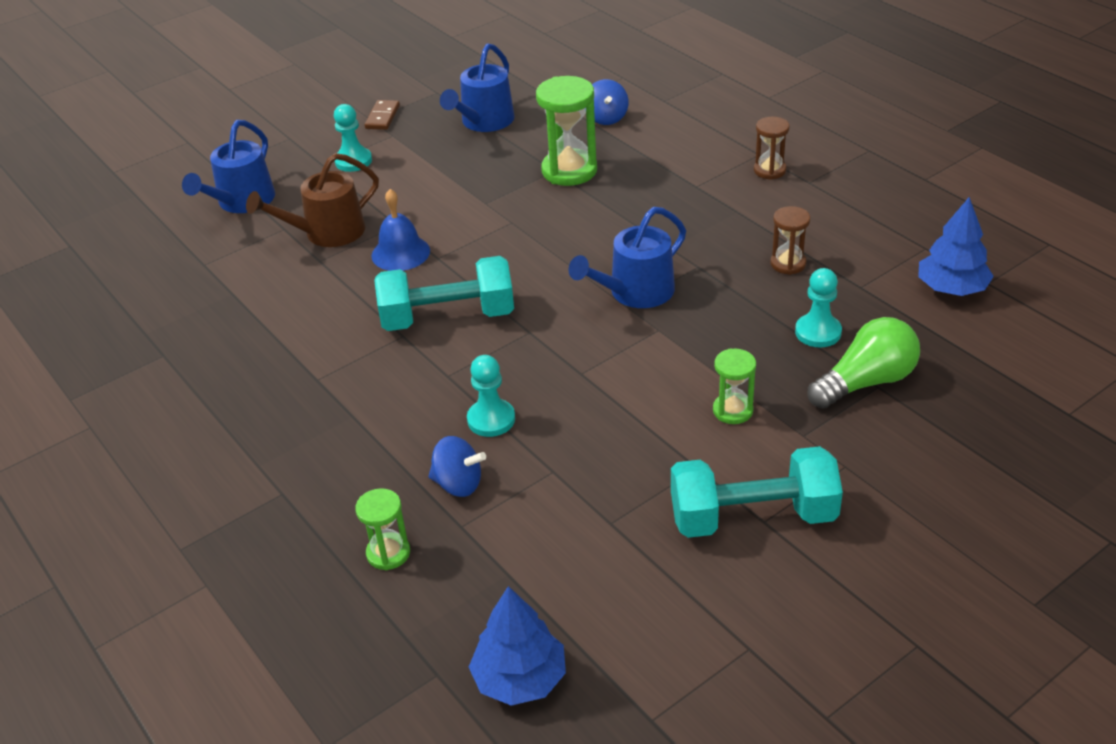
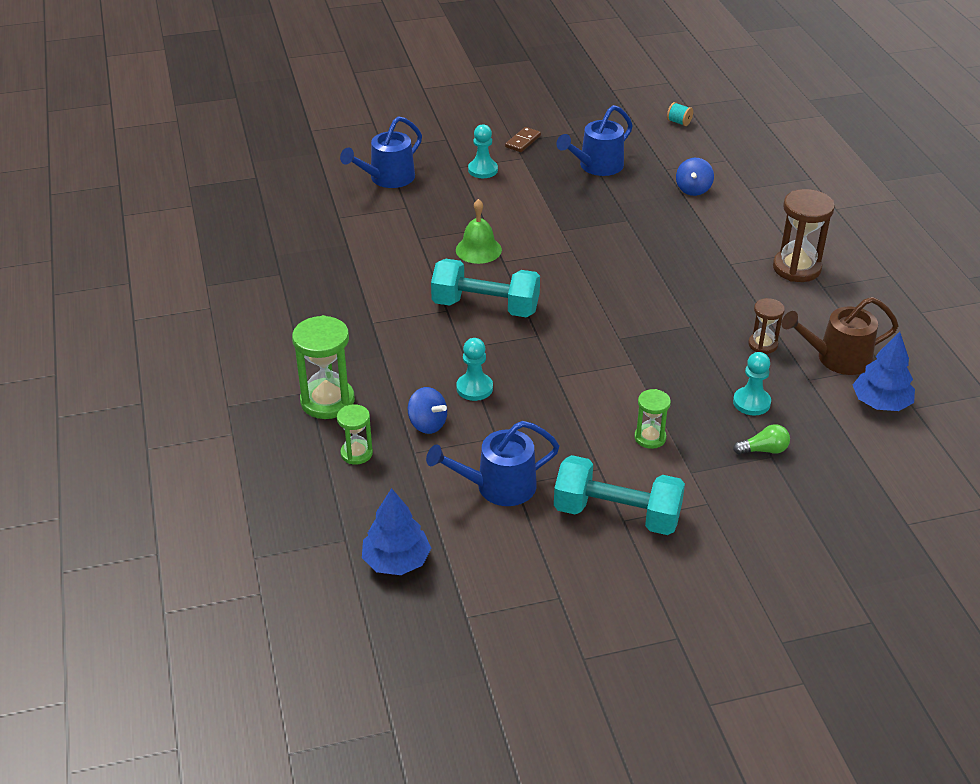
camera: 20 degrees right, 0 degrees up
(327, 232) = (435, 219): brown watering can -> brown watering can (837, 358)
(400, 253) = (478, 249): blue bell -> green bell
(546, 52) = (679, 122): none -> turquoise spool
(569, 171) = (639, 223): green hourglass -> green hourglass (327, 401)
(635, 292) = (632, 330): blue watering can -> blue watering can (498, 486)
(769, 170) = (796, 268): brown hourglass -> brown hourglass, size x1.76
(866, 382) = (764, 450): green light bulb -> green light bulb, size x0.55

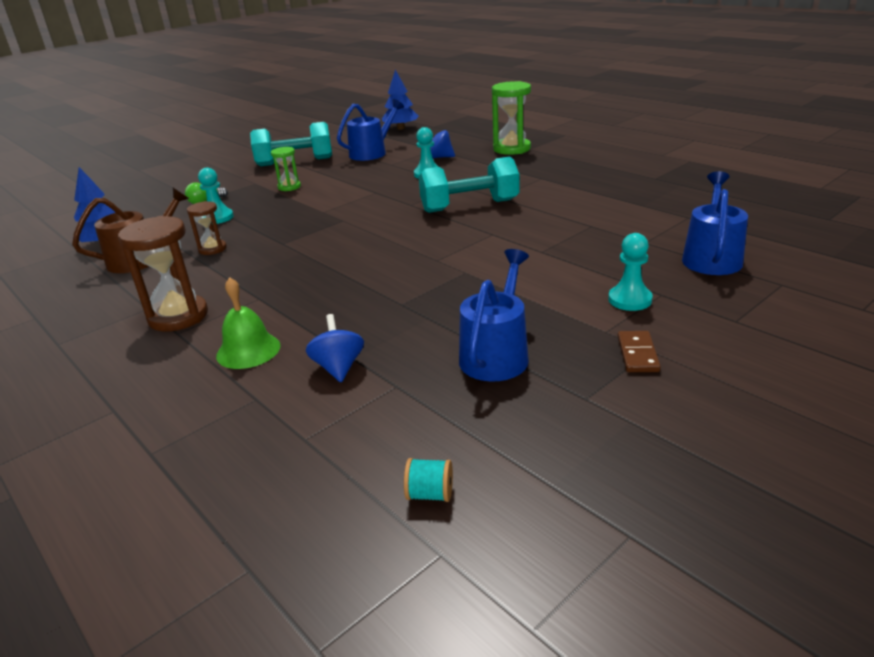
camera: 155 degrees right, 10 degrees down
(356, 453) = (465, 142): green hourglass -> none
(478, 249) = (525, 234): green bell -> green bell (248, 350)

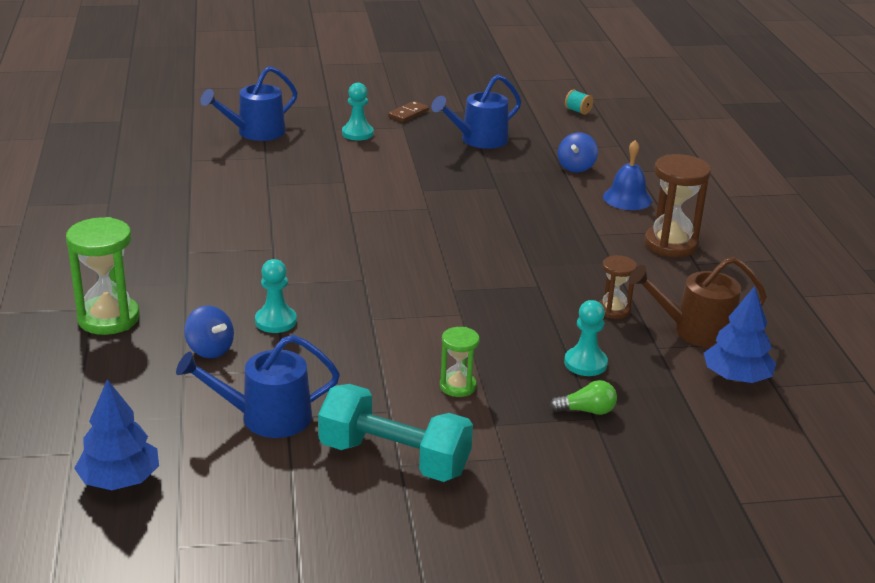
camera: 150 degrees left, 0 degrees up
(248, 350) = (627, 198): green bell -> blue bell
(469, 206) = (316, 249): turquoise dumbbell -> none

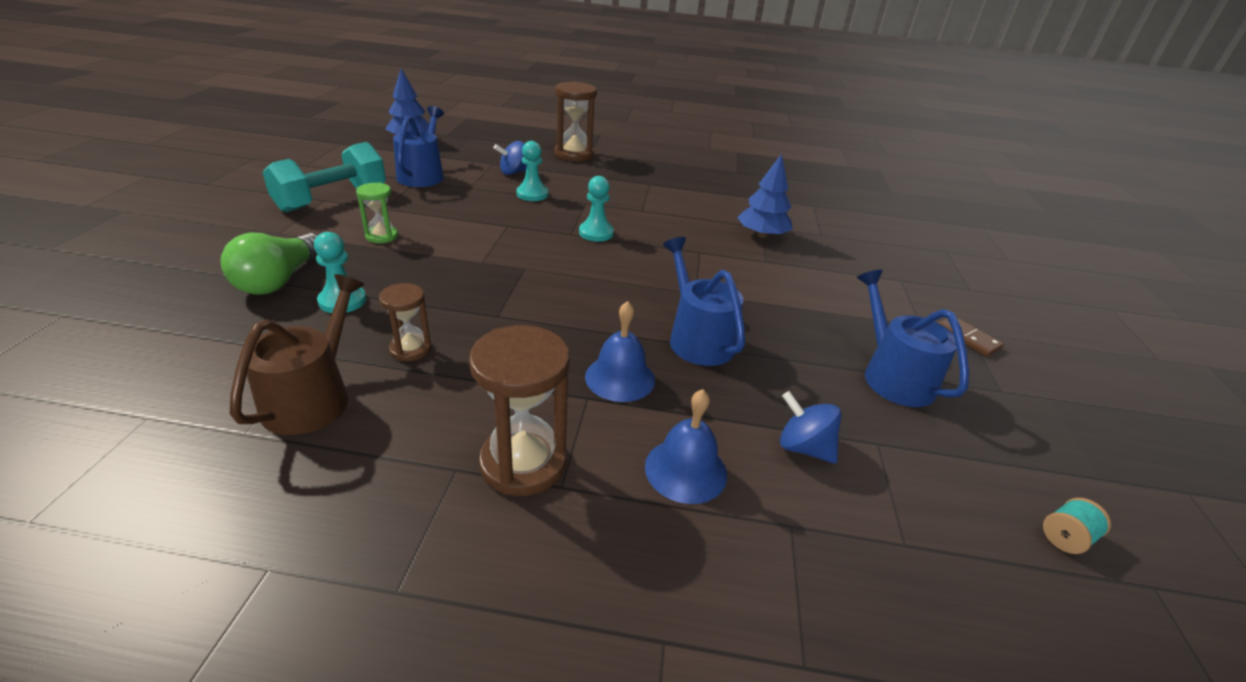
camera: 105 degrees right, 5 degrees up
(108, 318) = (574, 154): green hourglass -> brown hourglass
(256, 132) = (880, 239): blue watering can -> blue watering can (697, 339)
(357, 133) = (891, 291): turquoise pawn -> turquoise pawn (596, 233)
(567, 226) = (620, 378): none -> blue bell
(587, 411) = (279, 280): green light bulb -> green light bulb, size x1.82
(736, 377) = (200, 391): blue tree -> blue tree (762, 235)

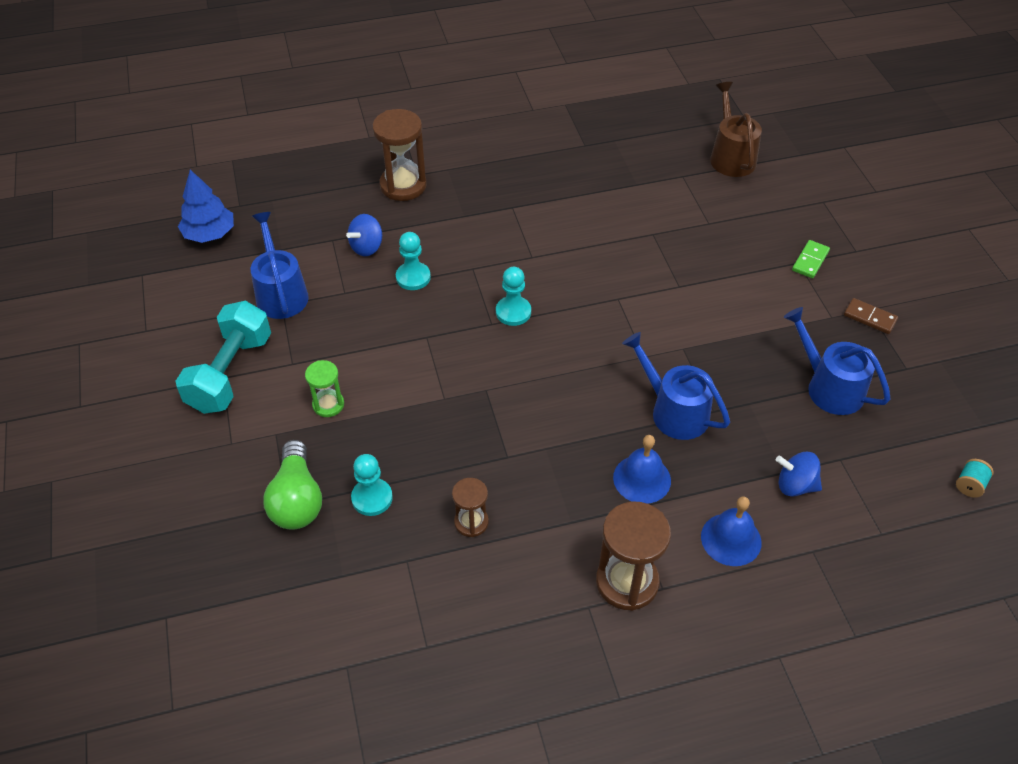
camera: 20 degrees left, 15 degrees up
(312, 397) = (443, 598): brown watering can -> brown watering can (731, 157)
(762, 235) = (658, 248): blue tree -> none
(914, 282) = (810, 261): none -> green domino

